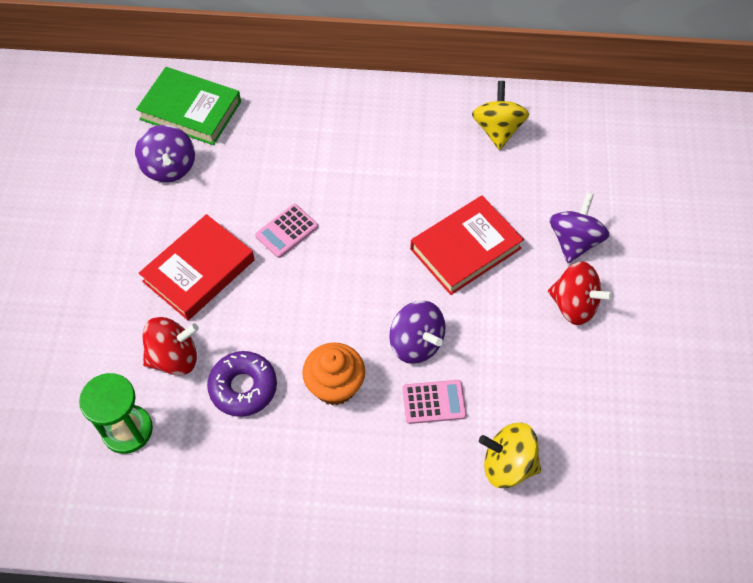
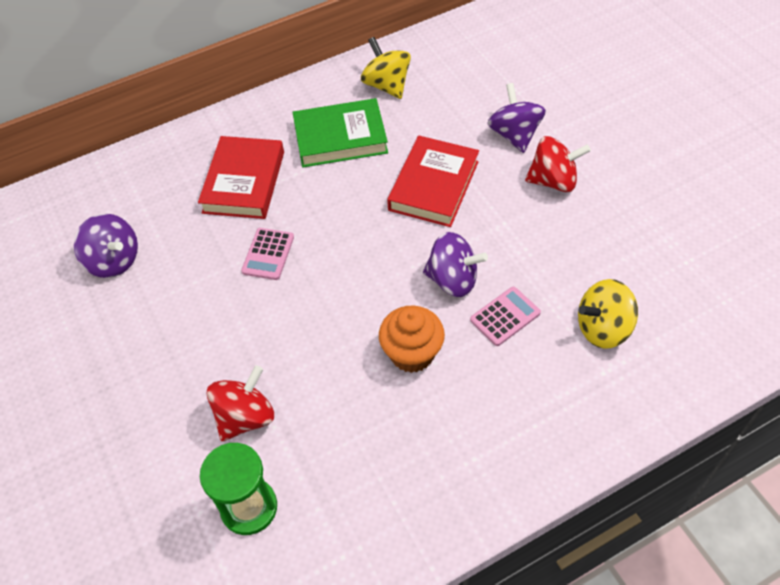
camera: 30 degrees left, 5 degrees down
(190, 110) = (97, 203): green book -> green book (340, 138)
(199, 271) = (211, 331): red book -> red book (244, 182)
(243, 387) = (331, 403): purple donut -> none

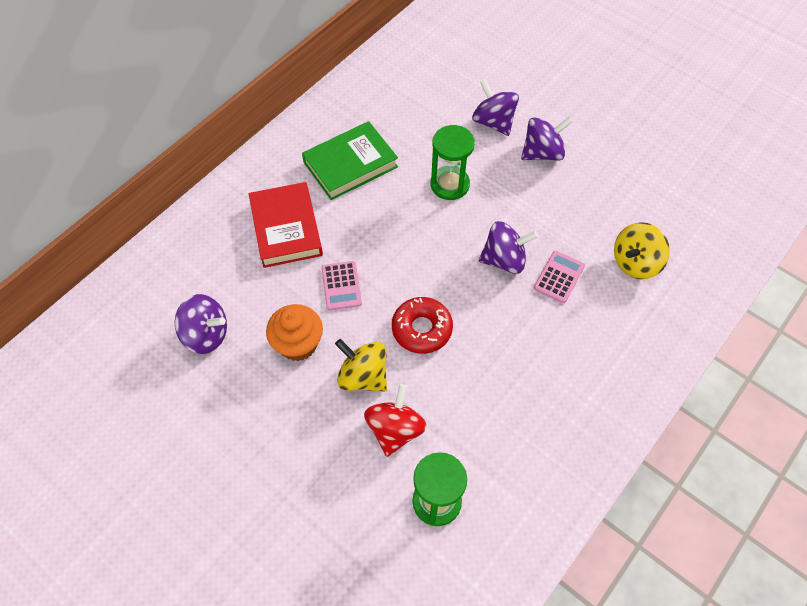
camera: 25 degrees left, 5 degrees up
(327, 323) = (422, 329): none -> red donut
(387, 85) = (366, 106): yellow spinning top -> yellow spinning top (363, 376)
(412, 353) = (502, 331): orange cupcake -> orange cupcake (298, 344)
(433, 186) = (450, 184): red book -> green hourglass
(553, 181) = (542, 153): red spinning top -> purple spinning top

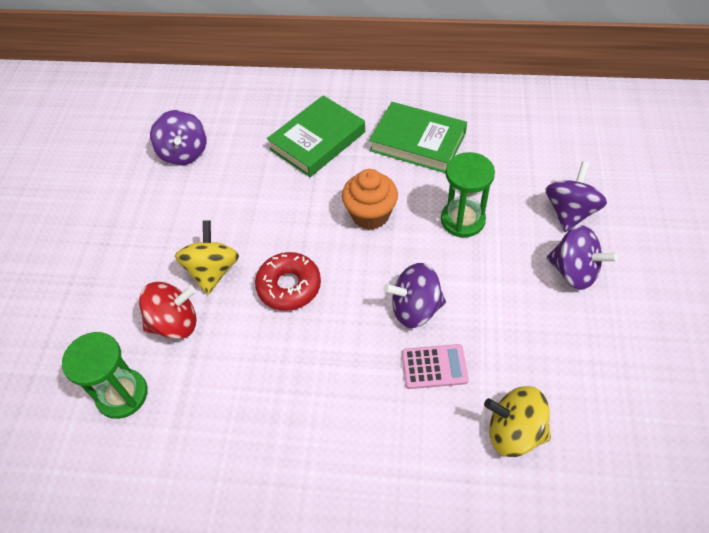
camera: 60 degrees right, 5 degrees down
(286, 228) = (317, 140): red book -> green book
(298, 344) = (214, 211): orange cupcake -> orange cupcake (370, 215)
(341, 286) = (290, 206): pink calculator -> none
(504, 260) = (415, 309): purple spinning top -> purple spinning top turned 120 degrees clockwise

